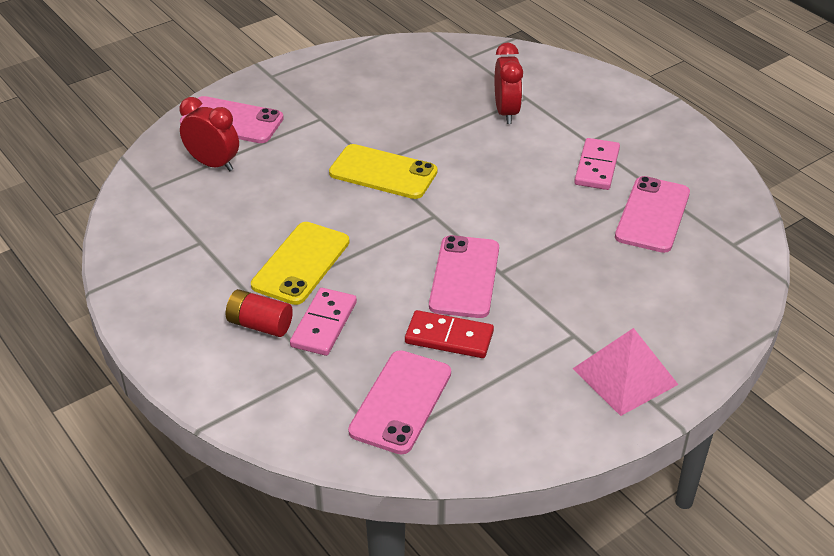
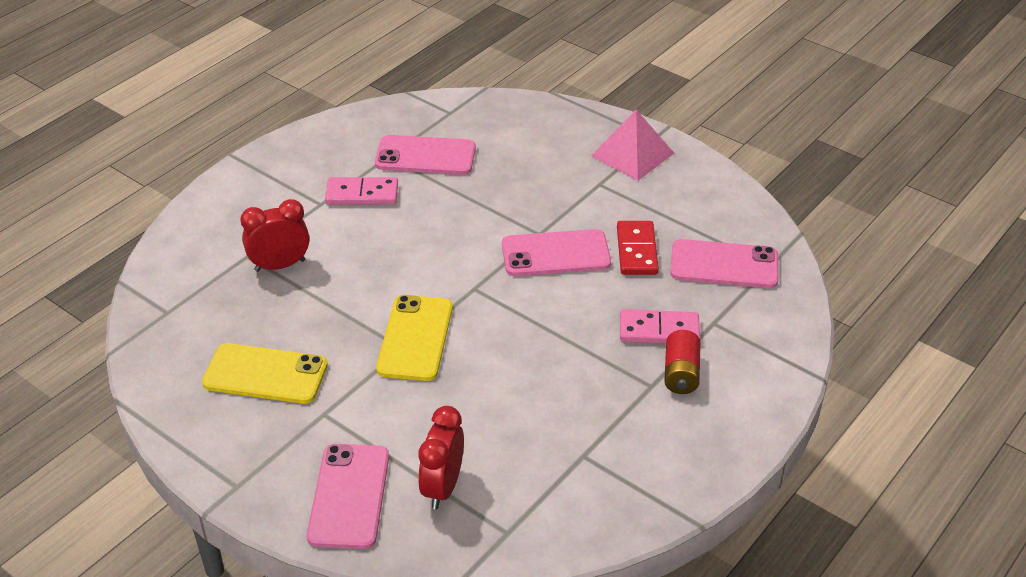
camera: 105 degrees left, 0 degrees up
(301, 263) = (583, 366): yellow phone -> yellow phone (265, 374)

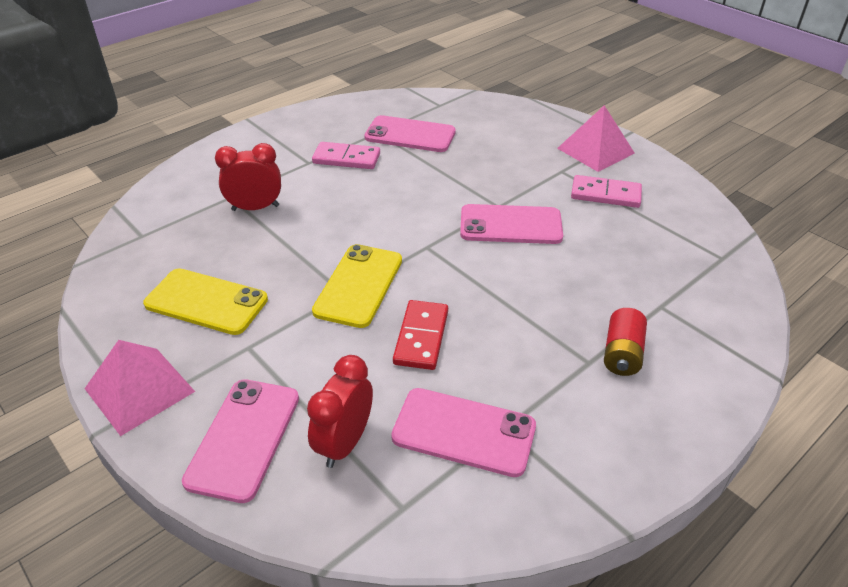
camera: 10 degrees right, 0 degrees up
(233, 467) = (139, 390): none -> pink pyramid
(637, 250) = (589, 230): red domino -> red domino (421, 337)
(659, 330) = (603, 307): pink domino -> pink domino (605, 194)
(724, 265) = (675, 252): pink phone -> pink phone (464, 432)

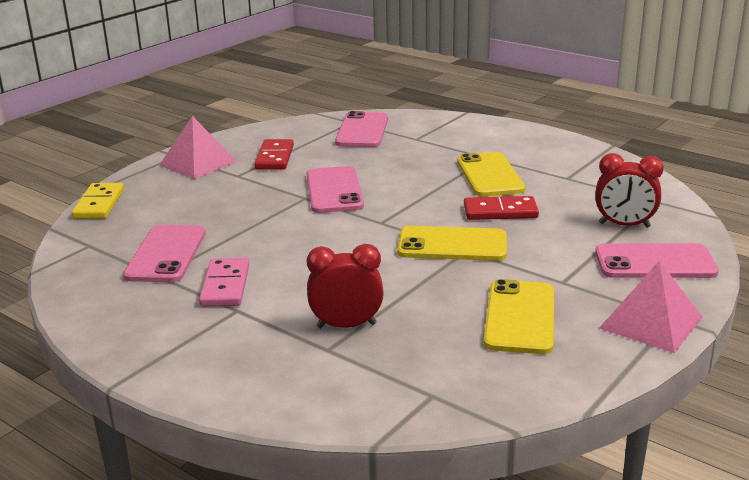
camera: 100 degrees left, 15 degrees down
(255, 208) = (346, 325): red clock -> red clock turned 105 degrees clockwise
(464, 432) = (580, 189): pink phone -> pink phone (362, 130)
(513, 106) = (99, 204): none -> yellow domino
(527, 351) = (490, 175): none -> yellow phone
(605, 194) = (275, 157): pink domino -> red domino
(622, 354) = (473, 148): red battery -> none

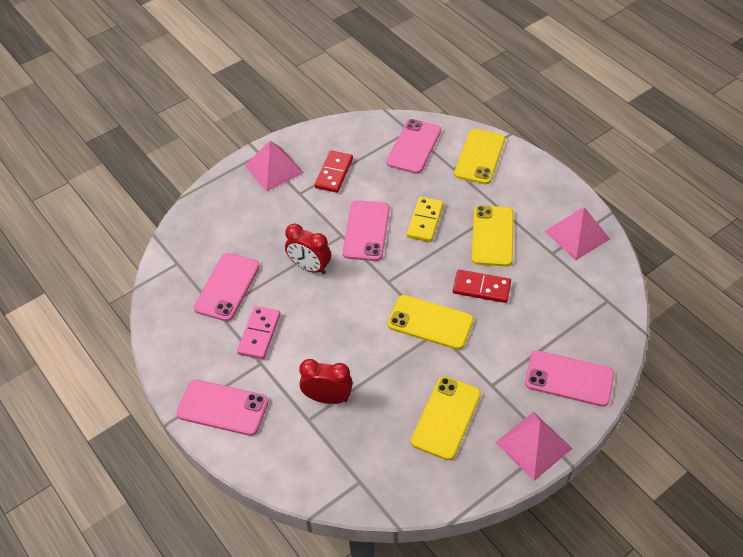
camera: 15 degrees right, 25 degrees up
(99, 204) = (192, 211): yellow domino -> yellow domino (425, 221)
(194, 358) = (222, 408): none -> pink phone
(441, 128) = (479, 157): none -> yellow phone
(586, 163) = (577, 235): none -> pink pyramid
(624, 225) = (568, 327): red clock -> red clock (309, 267)

